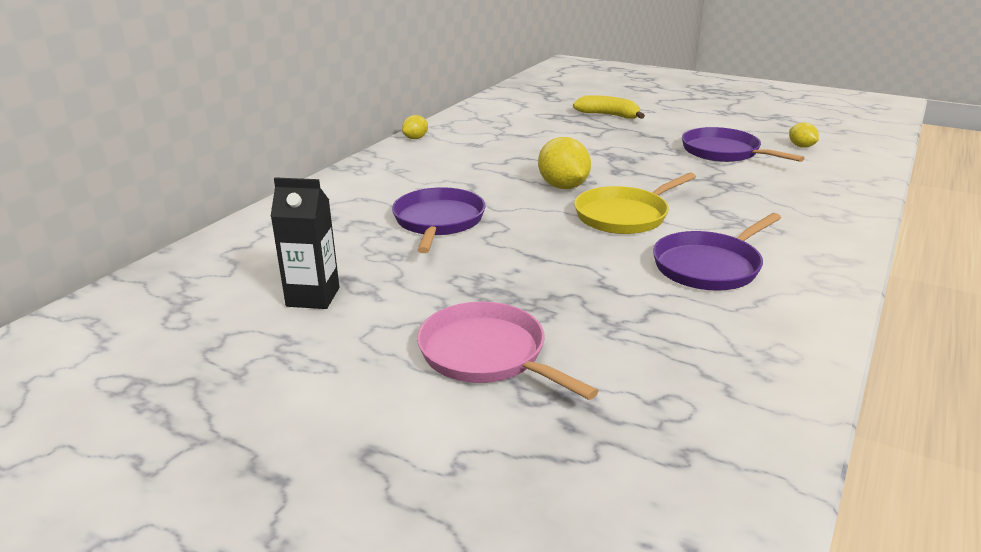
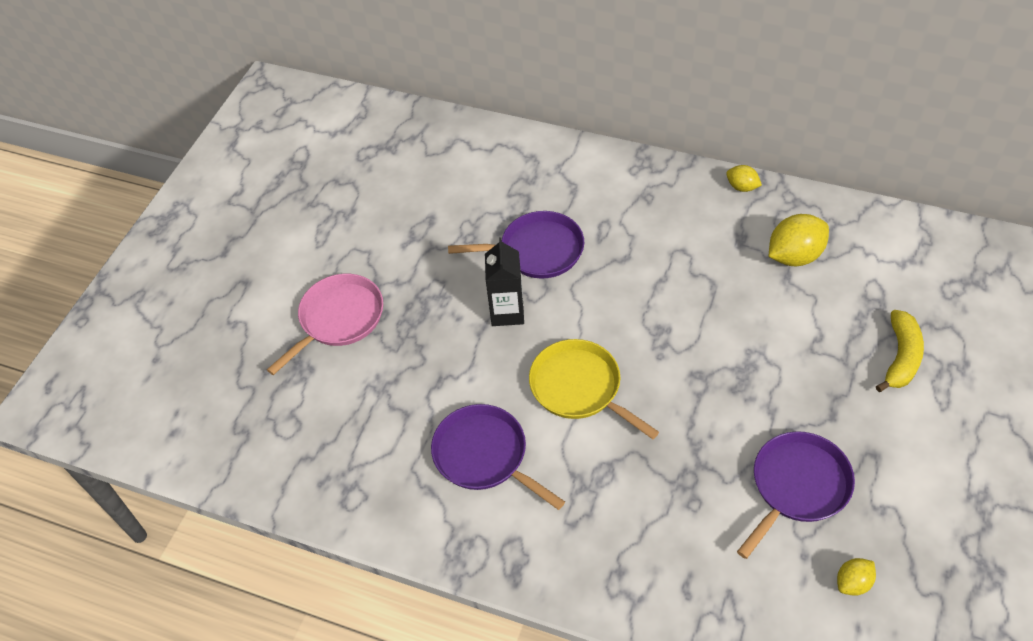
camera: 85 degrees right, 25 degrees up
(313, 297) = (401, 209): black carton -> black carton (507, 312)
(563, 187) = (639, 332): yellow lemon -> yellow lemon (794, 256)

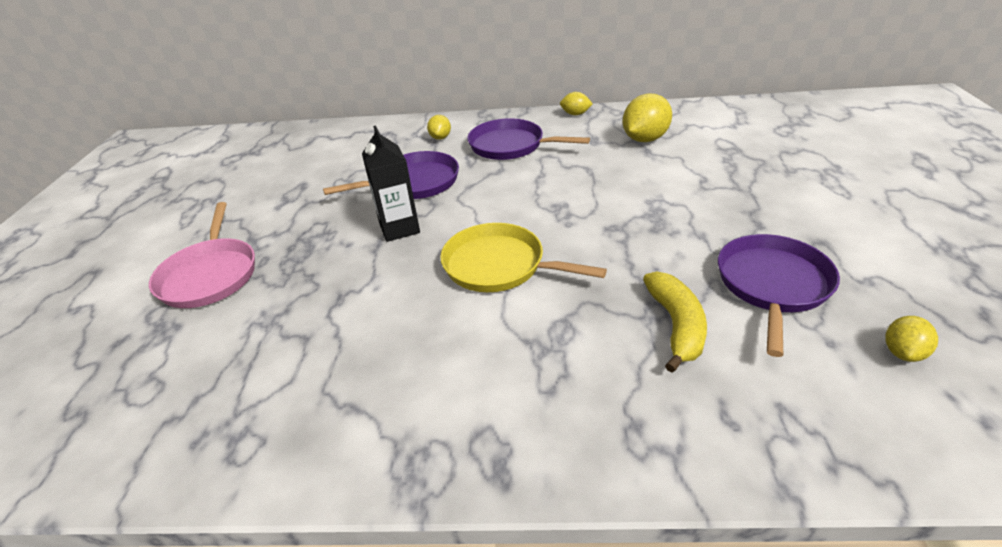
camera: 20 degrees left, 15 degrees down
(339, 319) = (210, 275): pink pan -> pink pan turned 150 degrees clockwise
(484, 455) = (413, 351): purple pan -> purple pan (510, 146)
(583, 184) = (440, 138): none -> yellow lemon
(901, 357) = (782, 175): yellow banana -> yellow banana (676, 325)

